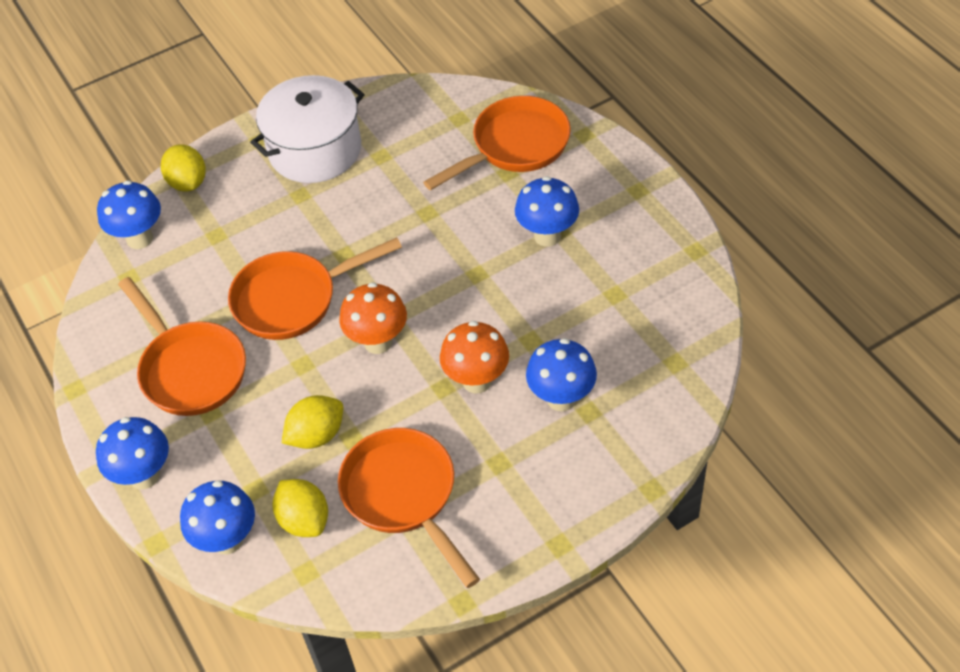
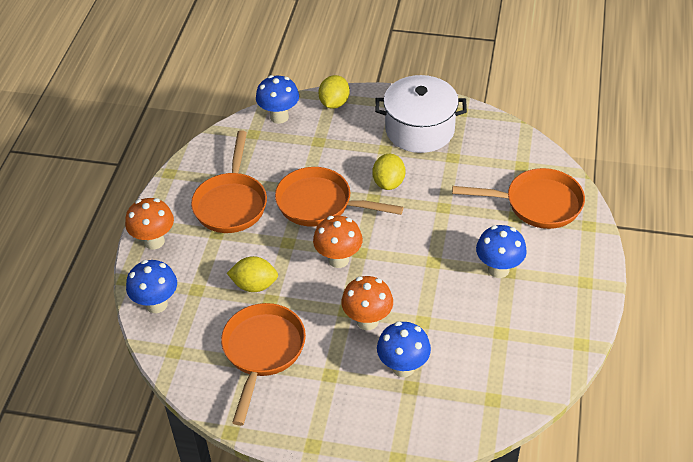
camera: 40 degrees right, 5 degrees down
(144, 476) = (154, 241): blue mushroom -> orange mushroom
(304, 520) = (202, 324): yellow lemon -> yellow lemon (388, 183)

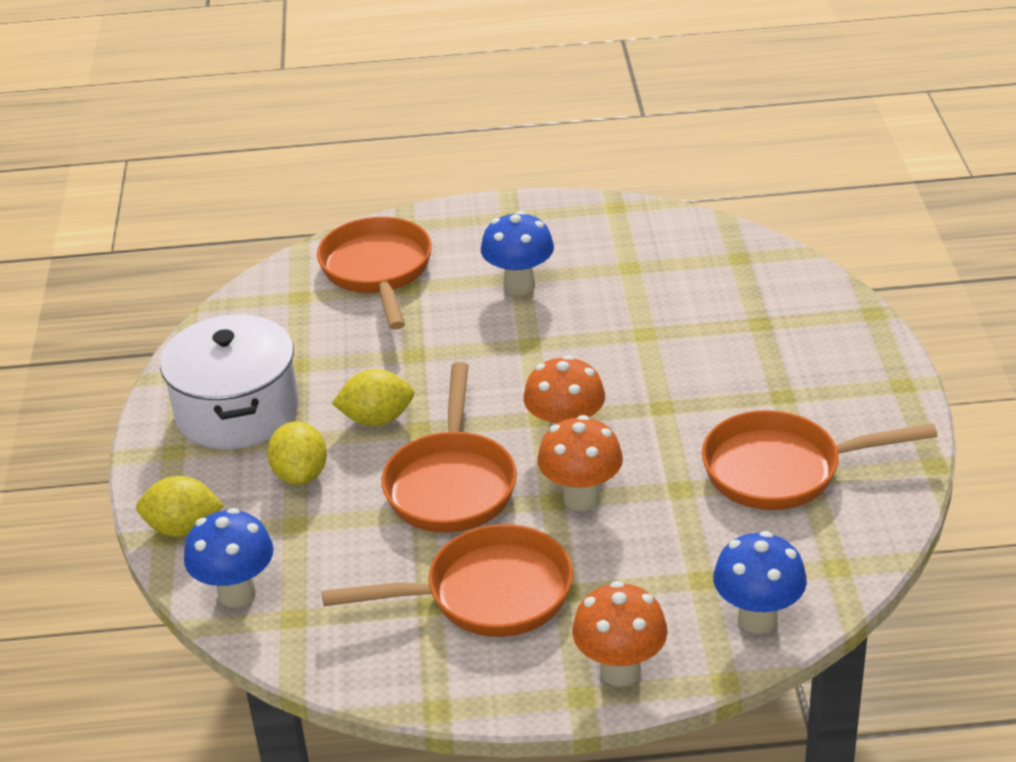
camera: 105 degrees left, 10 degrees down
(254, 285) = (659, 513): yellow lemon -> yellow lemon (300, 475)
(367, 321) = (670, 382): orange mushroom -> orange mushroom (581, 498)
(403, 367) = (732, 335): blue mushroom -> none

